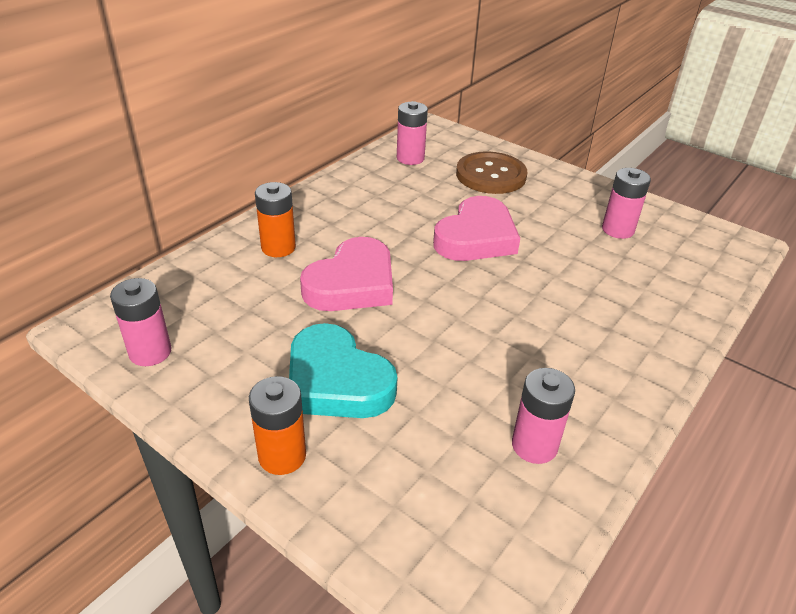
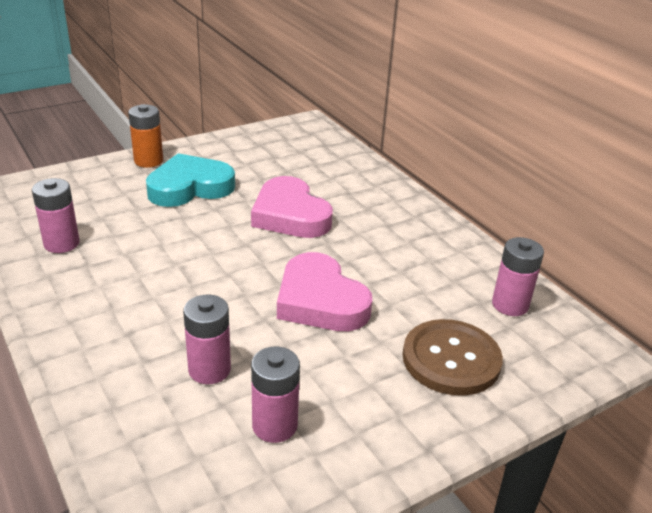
camera: 110 degrees right, 5 degrees down
(150, 352) = (269, 136): pink battery -> pink battery (209, 370)
(278, 247) = (360, 193): orange battery -> none

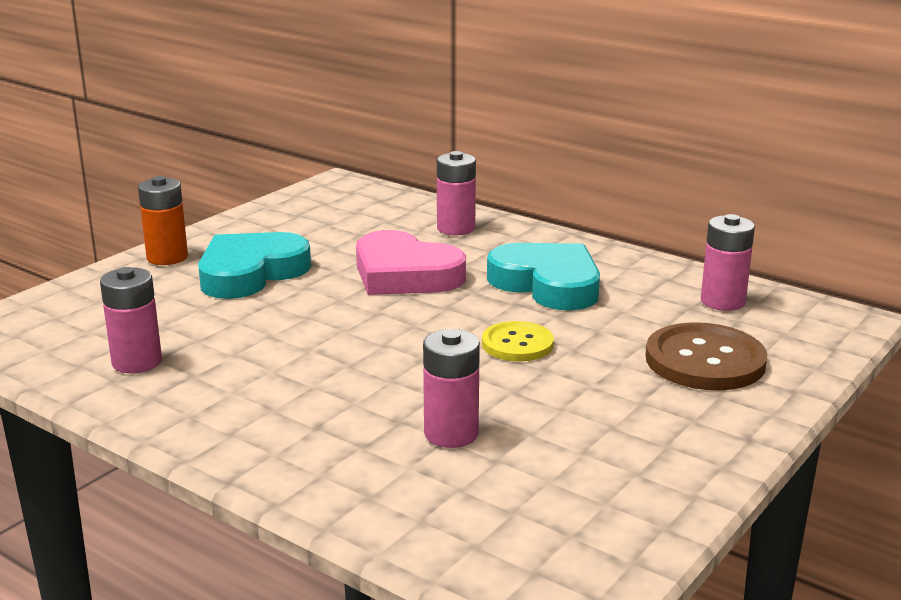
camera: 20 degrees left, 10 degrees down
(274, 425) = (572, 461): pink battery -> pink battery (456, 228)
(320, 301) = (517, 344): pink heart -> yellow button
(385, 251) = (547, 284): none -> turquoise heart

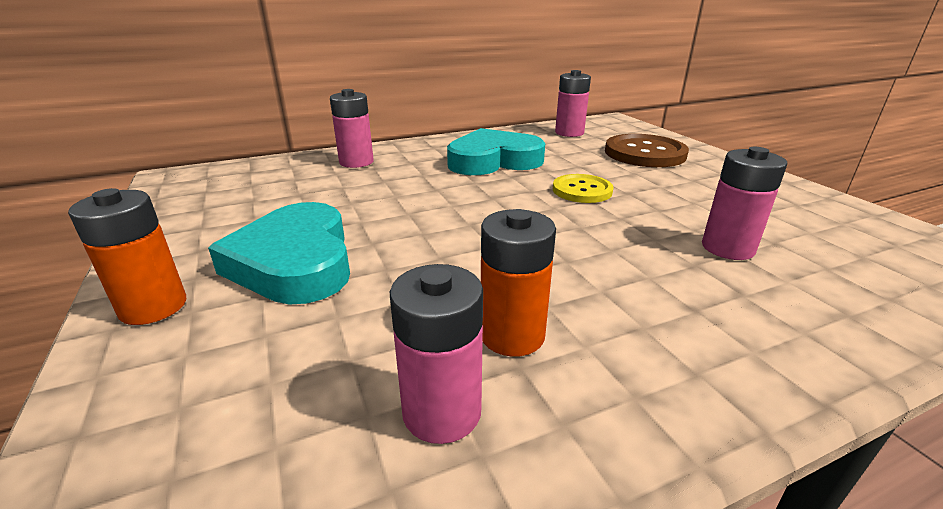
camera: 60 degrees left, 5 degrees up
(223, 365) = (512, 335): none -> orange battery
(405, 274) = (411, 196): pink heart -> none

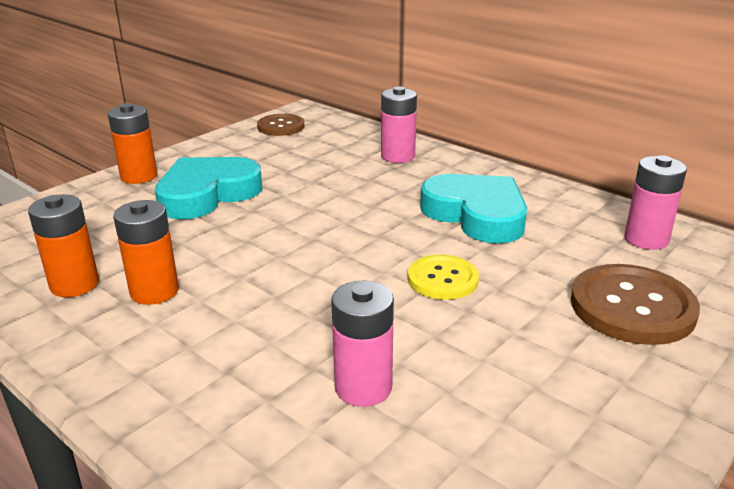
camera: 65 degrees right, 0 degrees up
(189, 193) = (281, 126): none -> brown button
(442, 412) = (74, 284): pink battery -> orange battery

